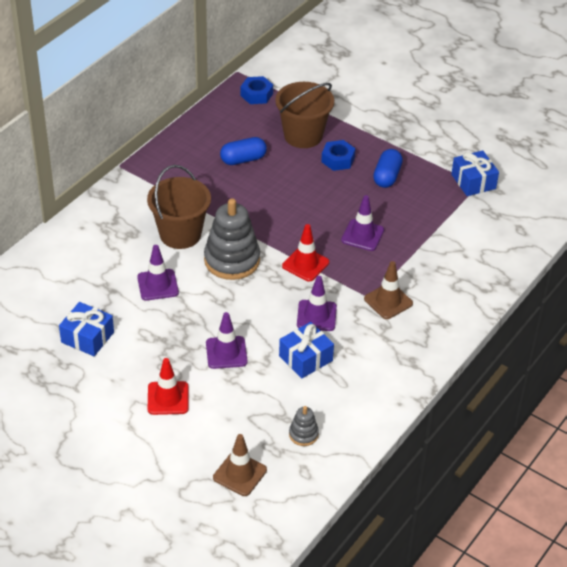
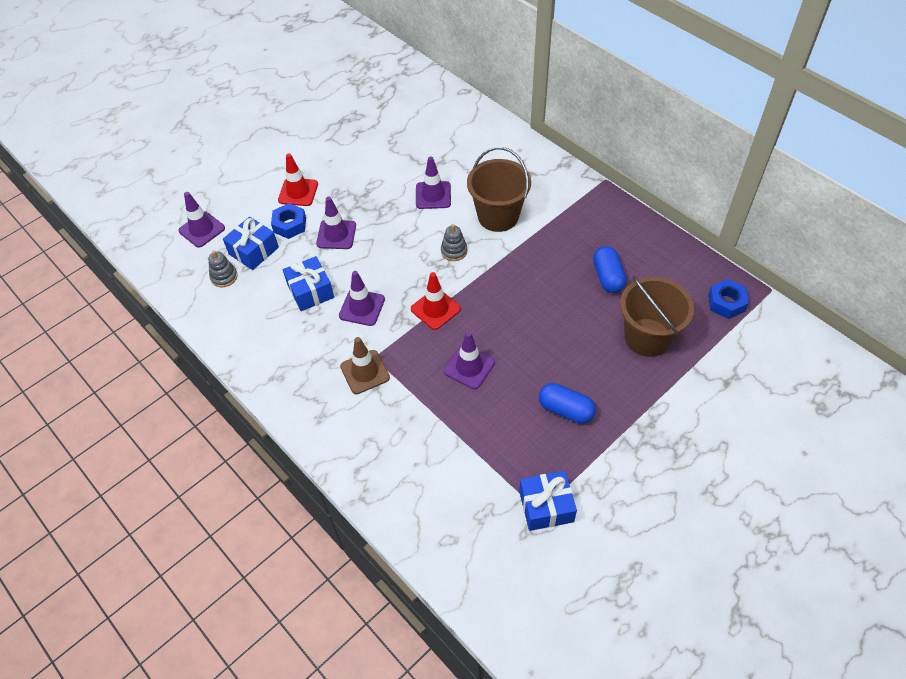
camera: 105 degrees right, 10 degrees up
(87, 337) = (382, 148): blue gift -> blue gift (254, 251)
(232, 260) = (454, 251): grey stacking toy -> grey stacking toy, size x0.48
(240, 474) = (202, 229): brown traffic cone -> purple traffic cone
(338, 159) = (601, 365): blue nut -> blue nut (290, 225)

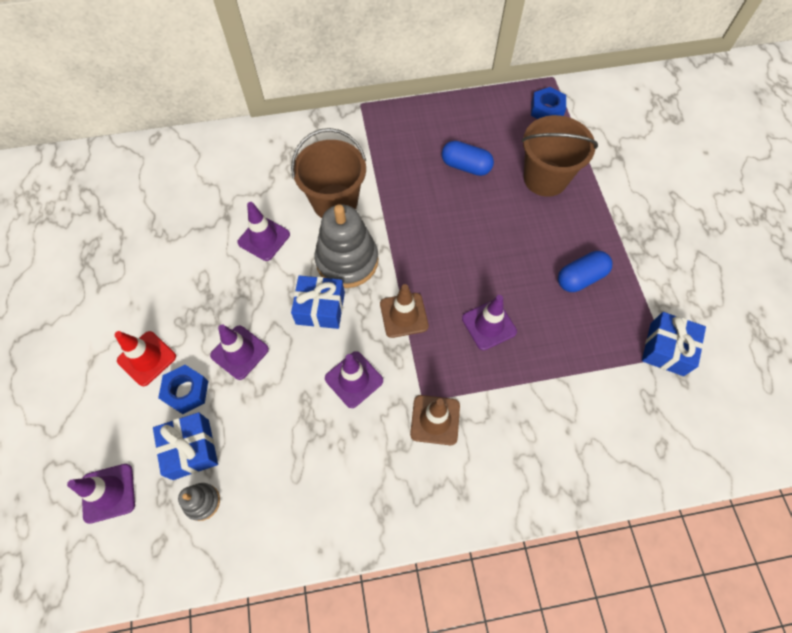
camera: 60 degrees left, 10 degrees up
(310, 291) = (295, 418): blue gift -> blue gift (320, 308)
(435, 309) = (404, 315): red traffic cone -> brown traffic cone
(454, 251) = (347, 261): grey stacking toy -> grey stacking toy, size x2.10

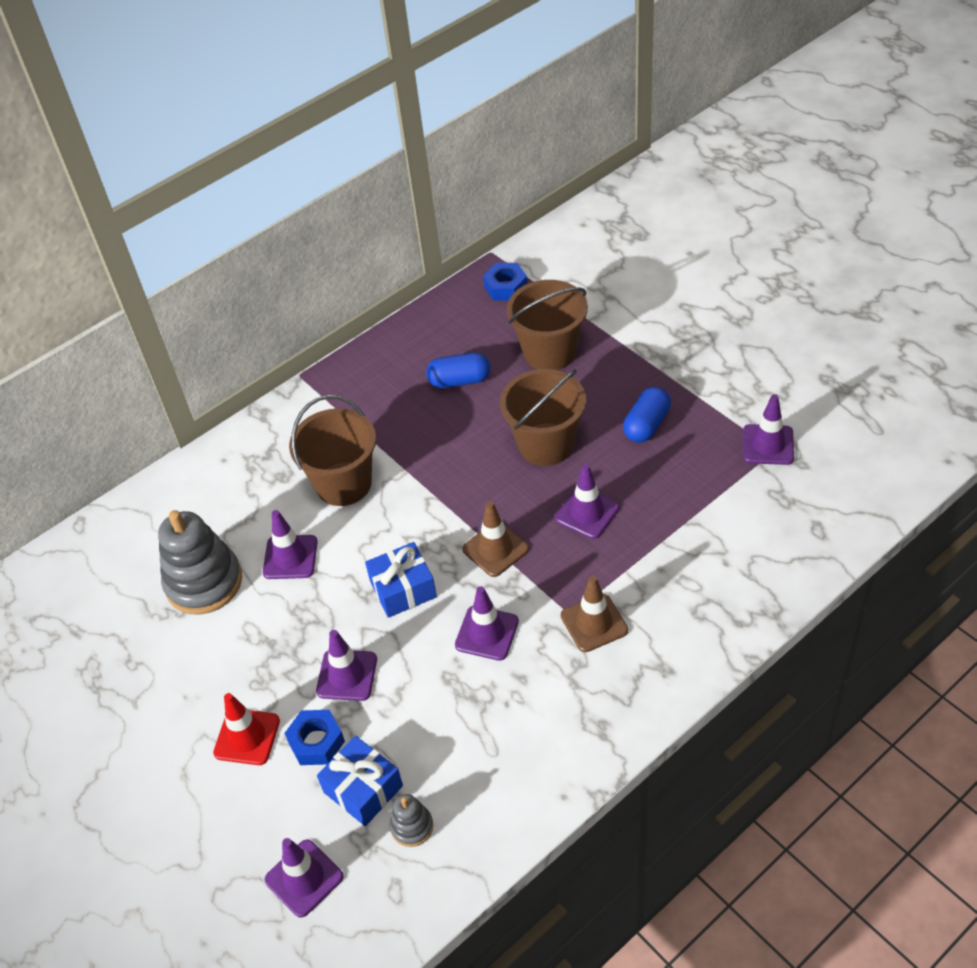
camera: 25 degrees left, 15 degrees down
(347, 261) = (398, 531): grey stacking toy -> grey stacking toy (204, 582)
(494, 251) = (546, 444): none -> brown bucket
(666, 349) = (768, 445): blue gift -> purple traffic cone

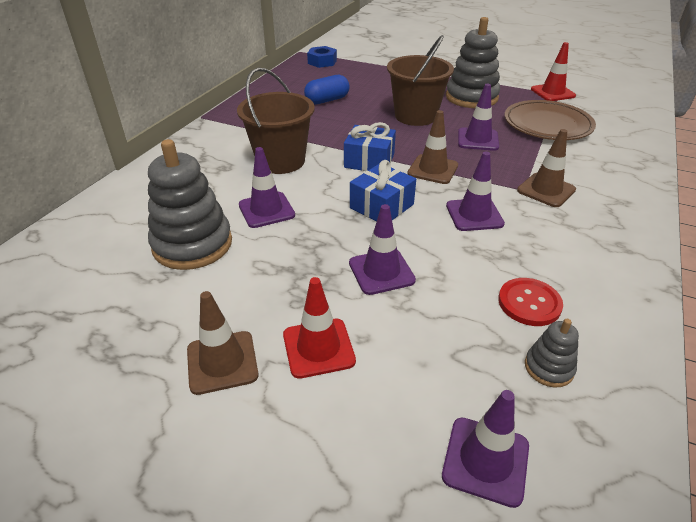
camera: 30 degrees left, 10 degrees down
(170, 722) = (222, 362): none -> brown traffic cone
(316, 742) = (394, 329): blue nut -> none
(363, 789) = (473, 352): blue gift -> blue gift (369, 161)
(450, 759) = (529, 303): none -> red button
(549, 352) = (377, 80): brown bucket -> none
(646, 425) = (471, 97): blue capsule -> grey stacking toy
(699, 510) = (547, 124): none -> brown plate
(768, 445) = (552, 92): purple traffic cone -> red traffic cone

